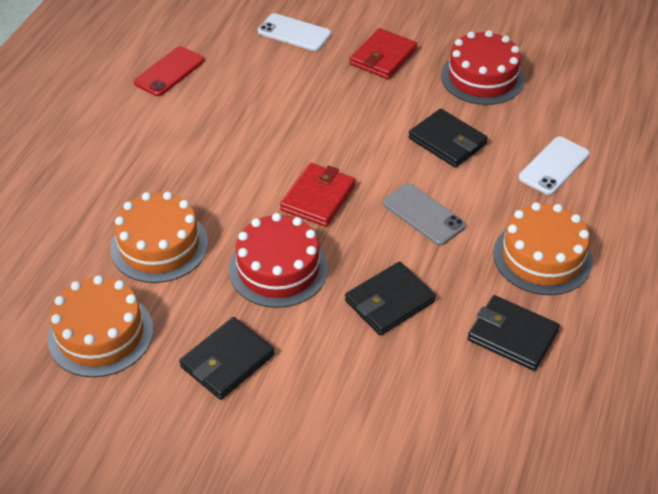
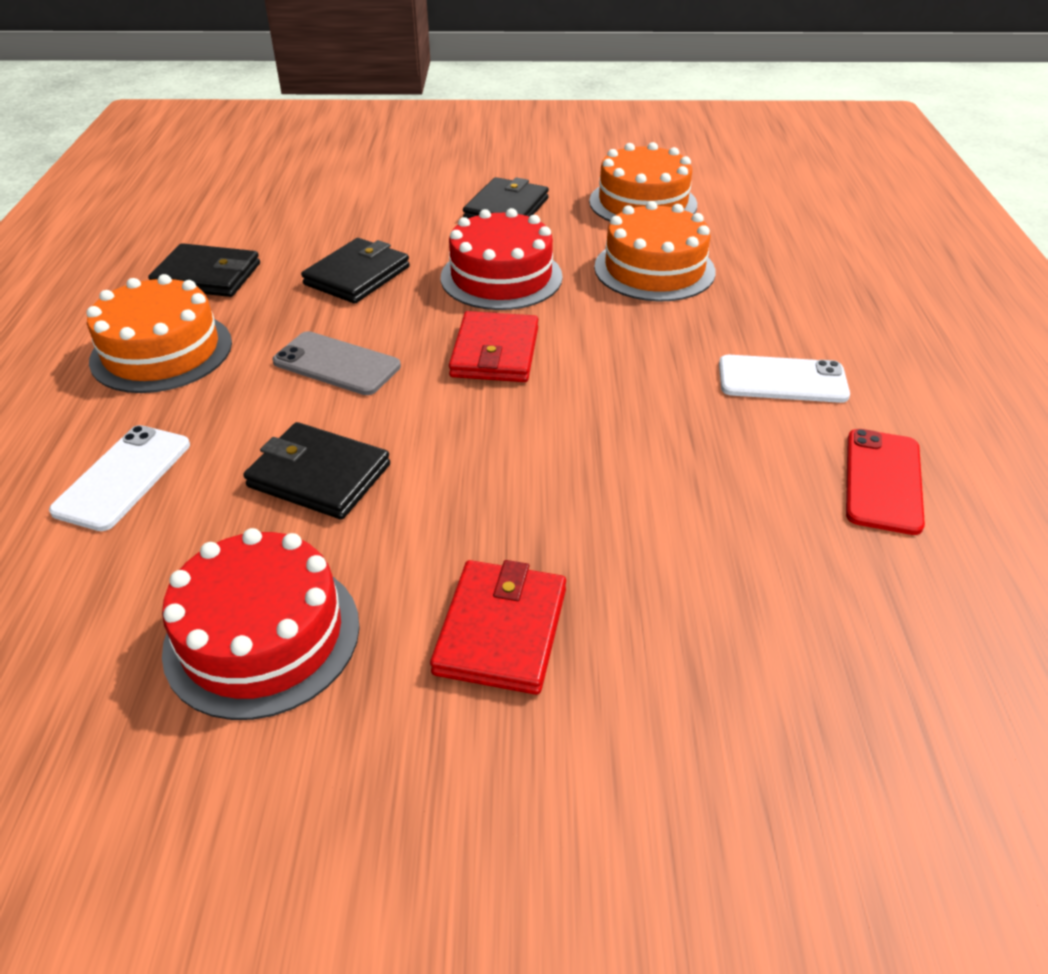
camera: 160 degrees right, 5 degrees down
(294, 33) = (733, 643): white phone -> white phone (782, 380)

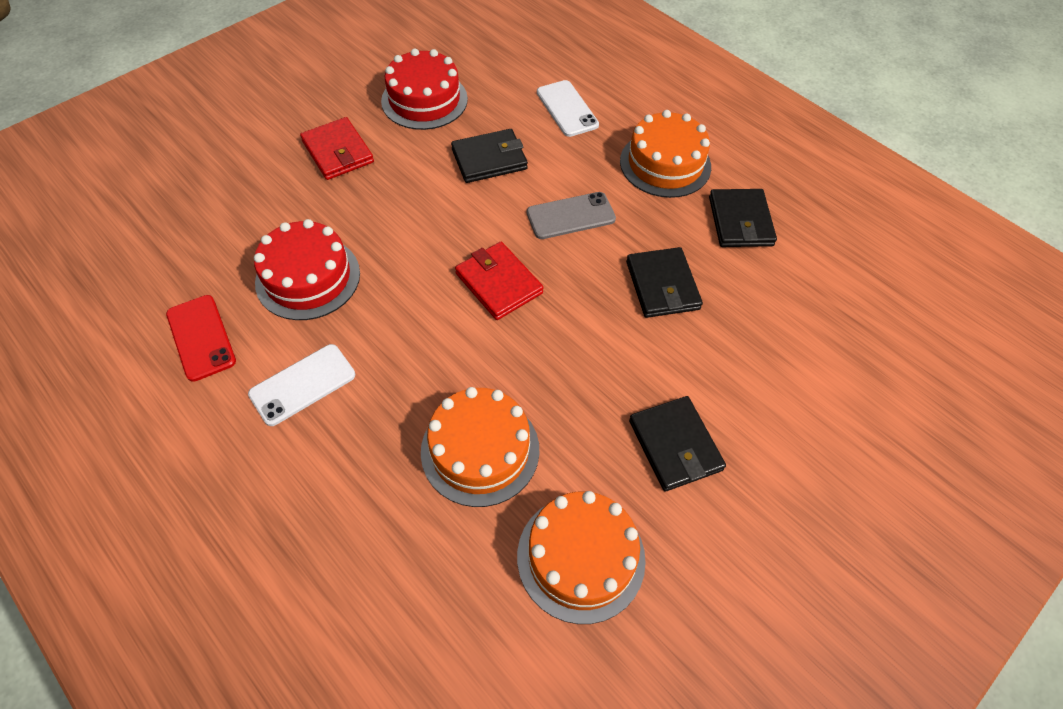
camera: 135 degrees right, 15 degrees up
(207, 276) = (740, 221): black wallet -> black wallet turned 60 degrees counterclockwise
(501, 277) = (575, 354): red cake -> red cake (308, 278)

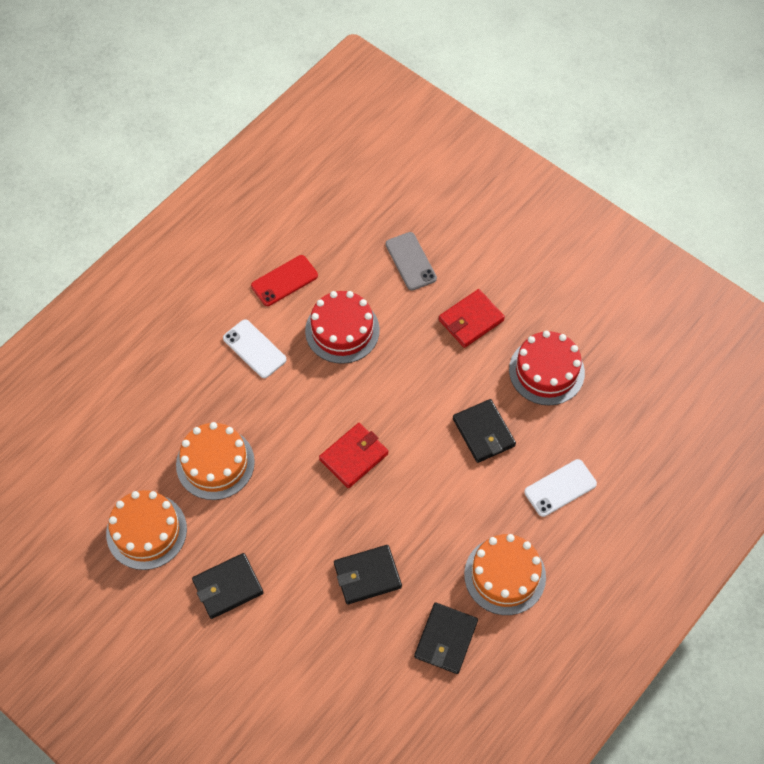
camera: 85 degrees right, 5 degrees up
(570, 216) = (430, 502): grey phone -> grey phone (410, 261)
(740, 221) = (446, 639): black wallet -> black wallet turned 60 degrees counterclockwise

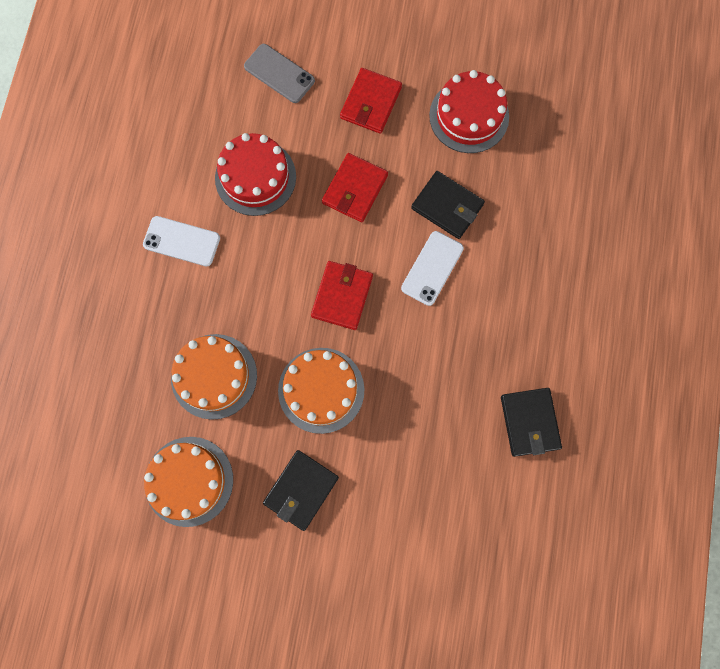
camera: 30 degrees left, 15 degrees up
(284, 281) = (169, 156): red phone -> none
(367, 576) = (424, 404): black wallet -> none
(416, 380) = (355, 189): none -> red wallet
(505, 575) = (546, 332): orange cake -> orange cake (321, 390)
(560, 488) = (546, 222): white phone -> white phone (432, 268)

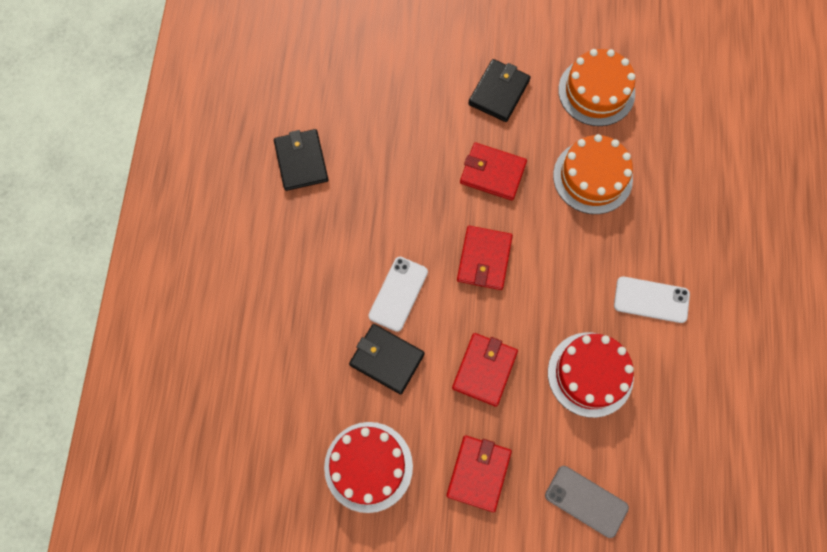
camera: 175 degrees right, 5 degrees down
(321, 390) = (492, 173): orange cake -> red wallet

